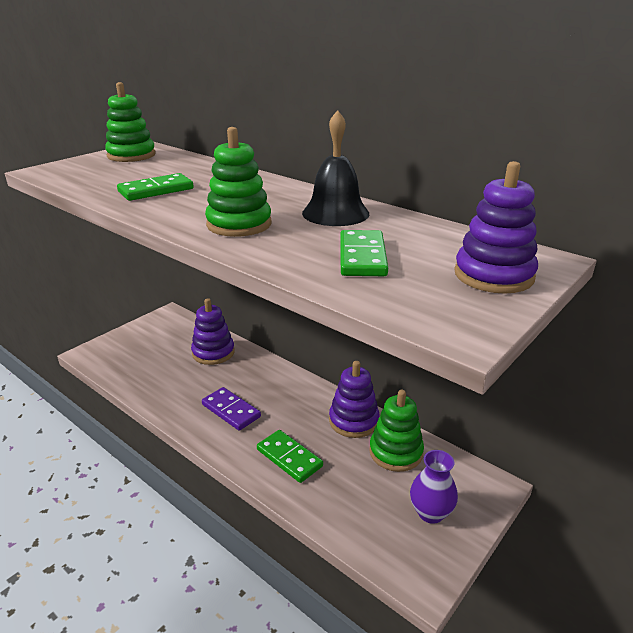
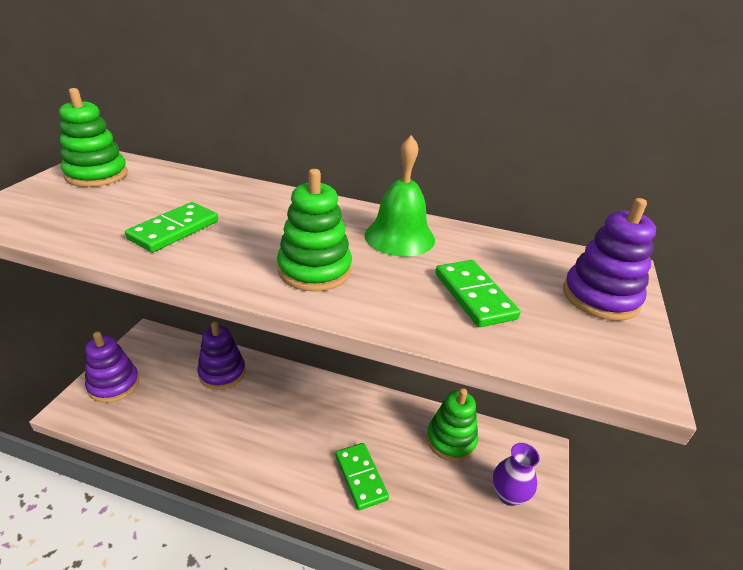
camera: 25 degrees left, 5 degrees up
(231, 410) = (276, 439): purple domino -> none
(289, 458) = (360, 477): green domino -> green domino turned 45 degrees clockwise
(335, 213) = (399, 237): black bell -> green bell
(353, 421) = (399, 417): purple stacking toy -> purple stacking toy (114, 384)

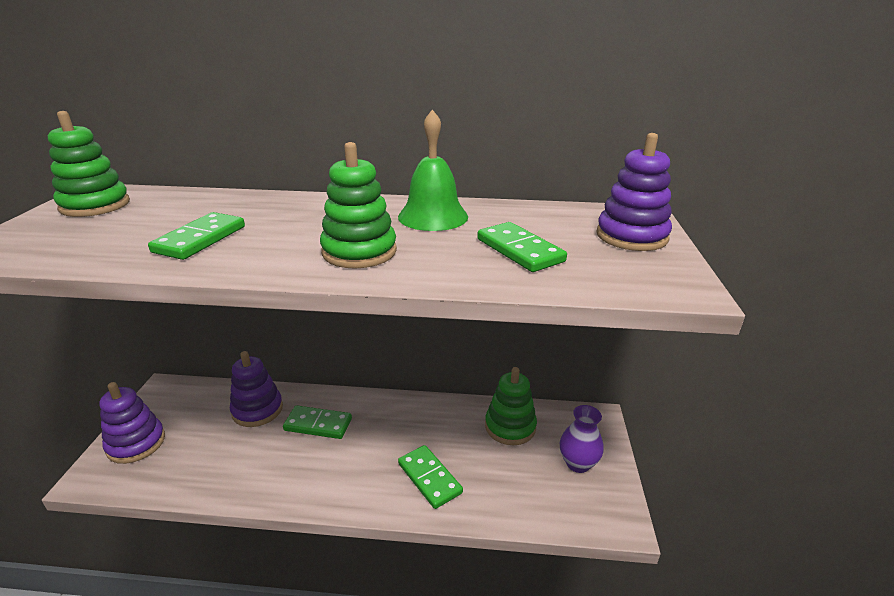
camera: 10 degrees left, 5 degrees down
(272, 399) = (318, 424): none -> green domino

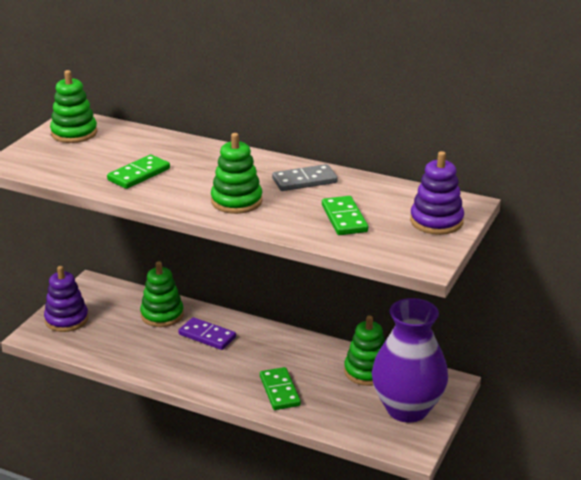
camera: 20 degrees right, 0 degrees up
(257, 410) = (162, 315): purple stacking toy -> green stacking toy
(318, 424) = (207, 336): green domino -> purple domino
(433, 216) = (304, 181): green bell -> grey domino
(578, 463) = (407, 409): purple vase -> purple vase, size x2.03

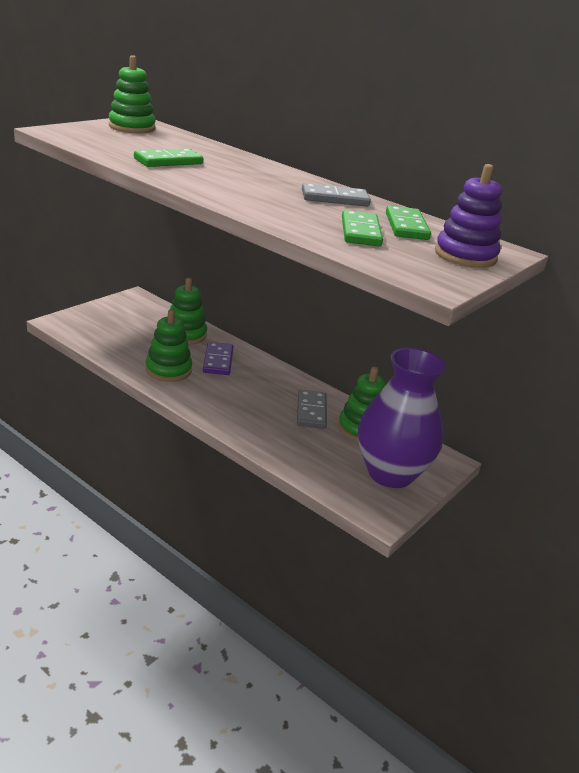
camera: 10 degrees right, 0 degrees up
(66, 319) = (96, 318): purple stacking toy -> none
(207, 336) = (218, 361): purple domino -> purple domino turned 45 degrees clockwise
(236, 201) = (252, 197): green stacking toy -> green stacking toy (168, 370)
(279, 391) = (264, 424): green domino -> green domino (406, 226)
(316, 366) = (311, 411): none -> grey domino

